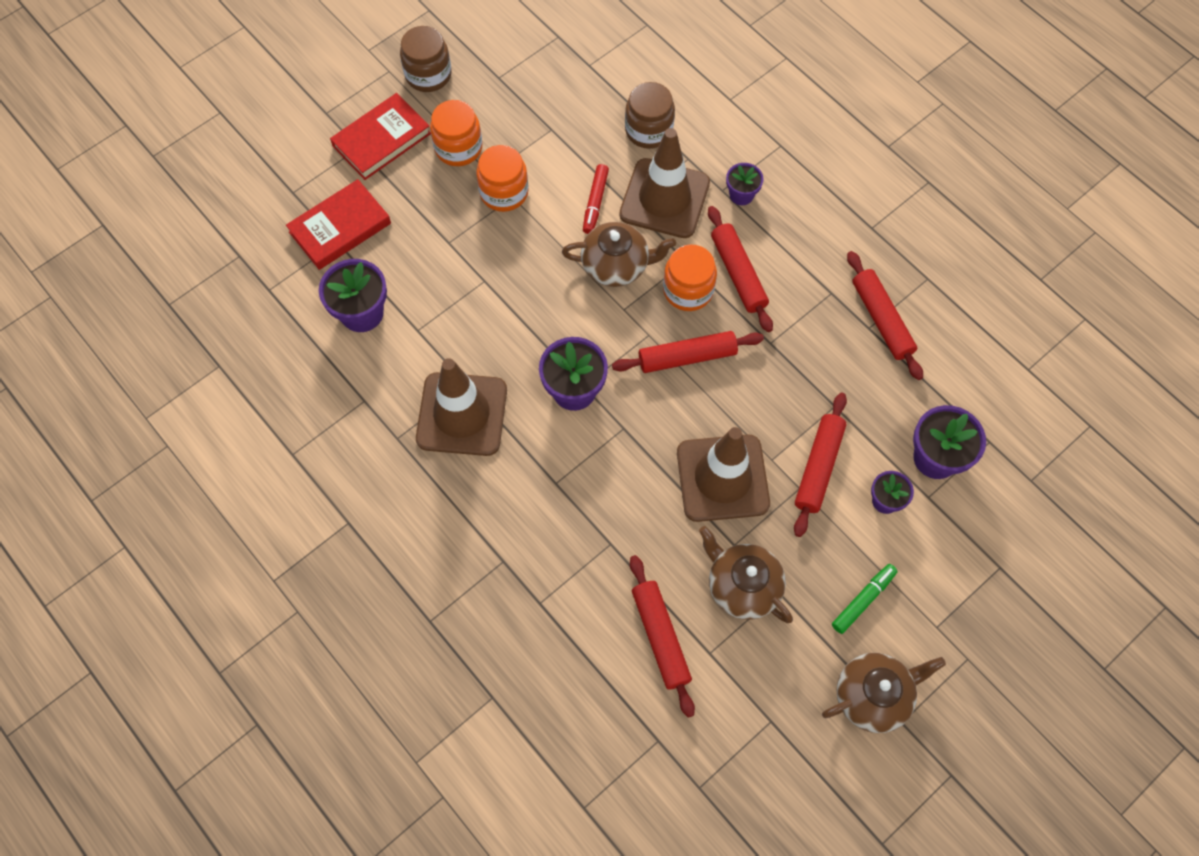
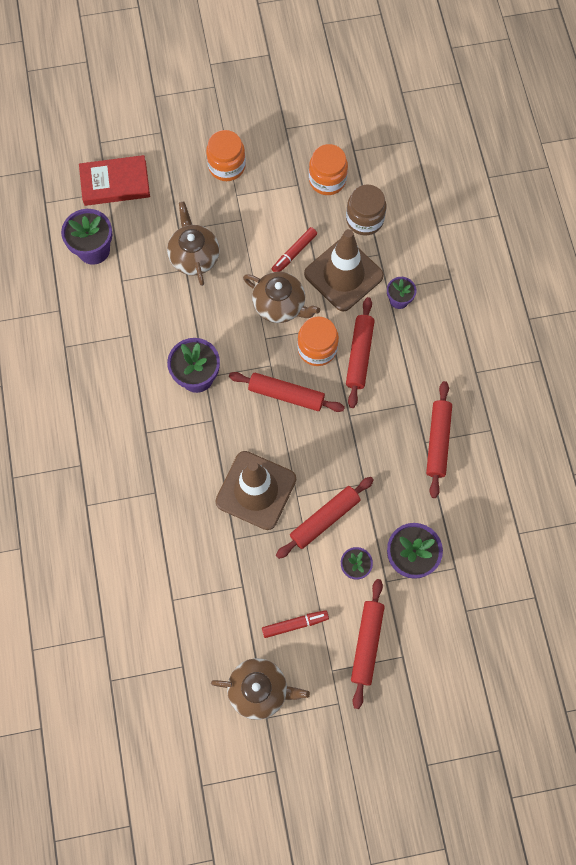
camera: 30 degrees right, 5 degrees up
(381, 140) = (179, 134): red book -> none
(428, 75) = (239, 102): brown jar -> none
(462, 414) = (115, 353): brown traffic cone -> none
(504, 192) = (237, 214): orange jar -> orange jar (327, 180)
(660, 637) = (148, 571): red rolling pin -> red rolling pin (367, 643)
(742, 586) = (222, 569): brown teapot -> brown teapot (194, 256)
(863, 600) = (295, 624): green marker -> red marker

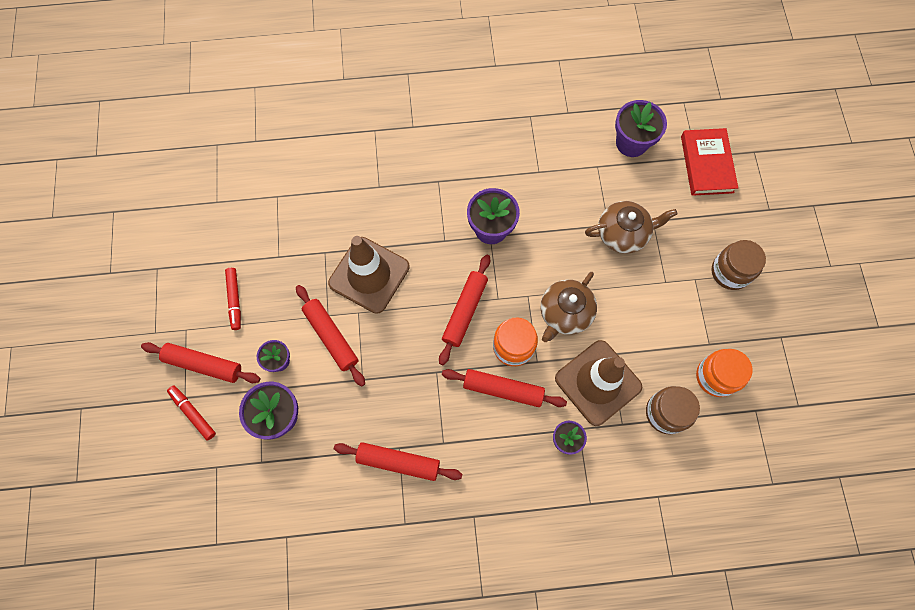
camera: 95 degrees right, 0 degrees up
(227, 166) = (730, 272): orange jar -> brown jar
(259, 690) = (182, 264): brown teapot -> none
(294, 253) = (625, 333): red marker -> red marker (193, 413)

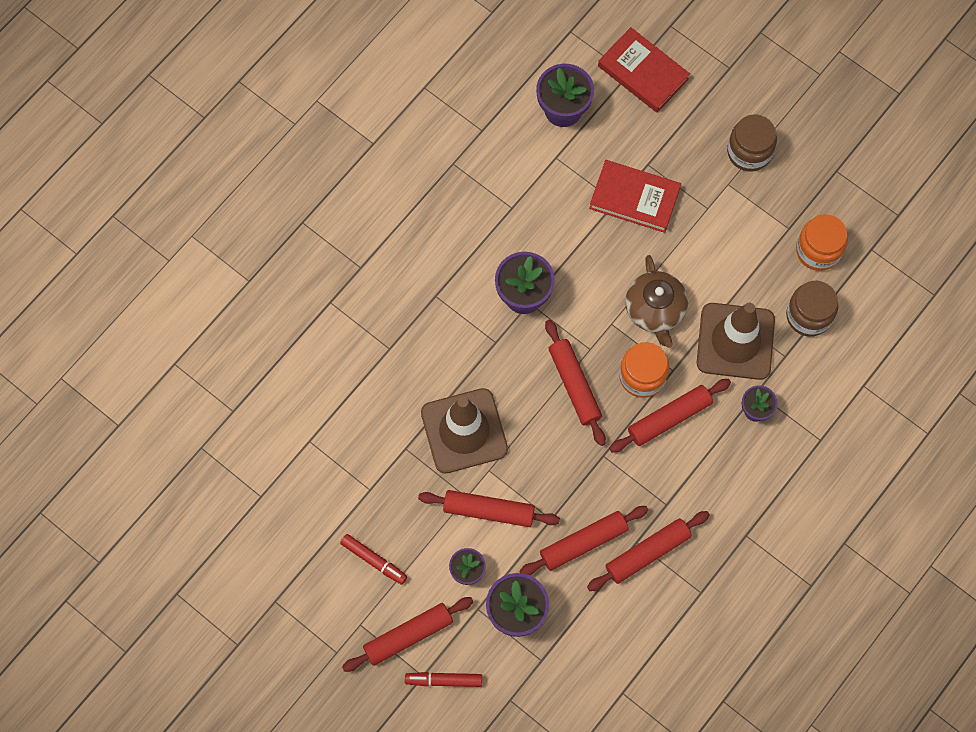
camera: 45 degrees left, 0 degrees up
(366, 414) = (583, 542): none -> red rolling pin
(623, 233) = (634, 198): brown teapot -> red book

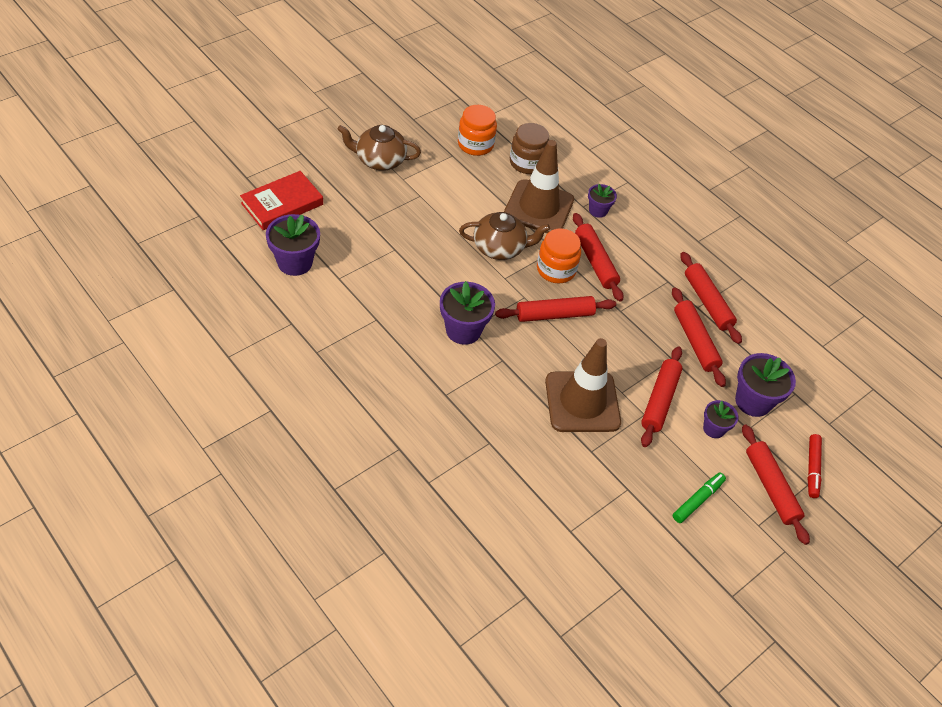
camera: 85 degrees left, 20 degrees down
(374, 560) = (697, 500): red marker -> green marker
(634, 198) = (396, 236): red book -> none
(749, 152) = (379, 160): brown jar -> brown teapot

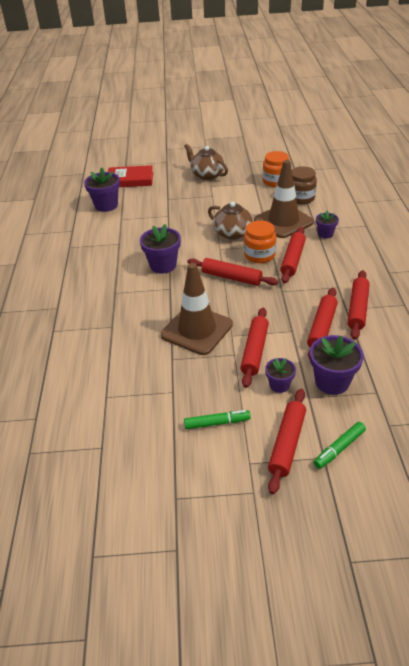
camera: 45 degrees right, 10 degrees down
(659, 400) = (254, 351): red rolling pin -> red rolling pin turned 45 degrees counterclockwise
(812, 469) = (339, 448): red marker -> green marker

